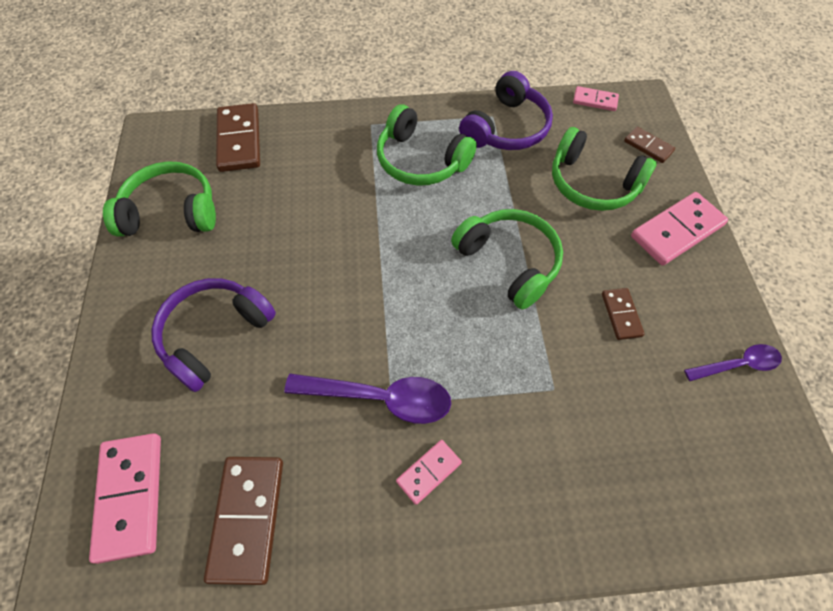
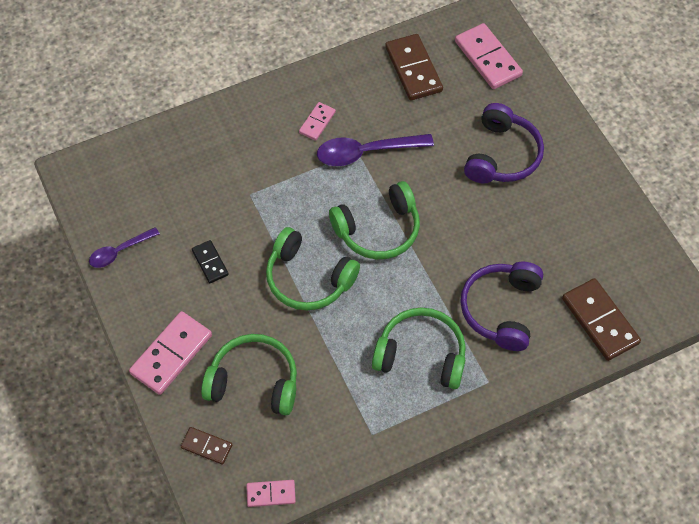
camera: 160 degrees right, 0 degrees up
(171, 212) = (605, 233): green headphones -> green headphones (378, 230)
(506, 128) = (353, 423): purple headphones -> purple headphones (501, 309)
(621, 315) = (210, 262): brown domino -> black domino

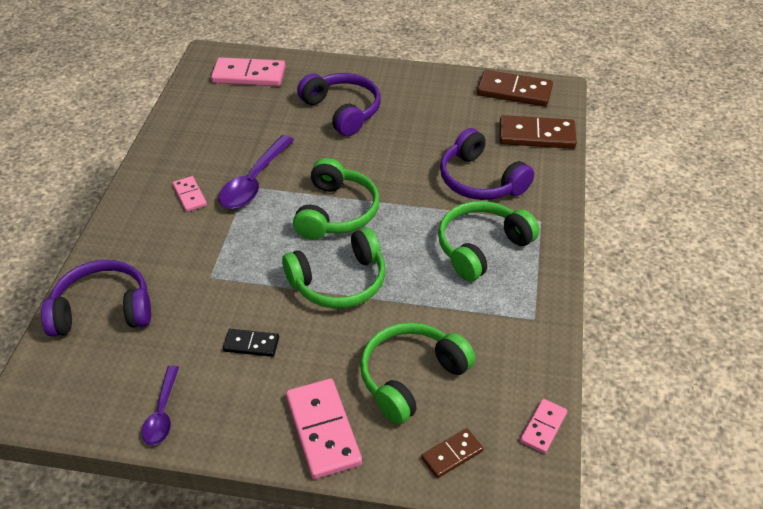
camera: 55 degrees left, 15 degrees down
(173, 154) = (103, 310): none -> purple headphones
(413, 69) = (209, 116): brown domino -> brown domino (514, 91)

